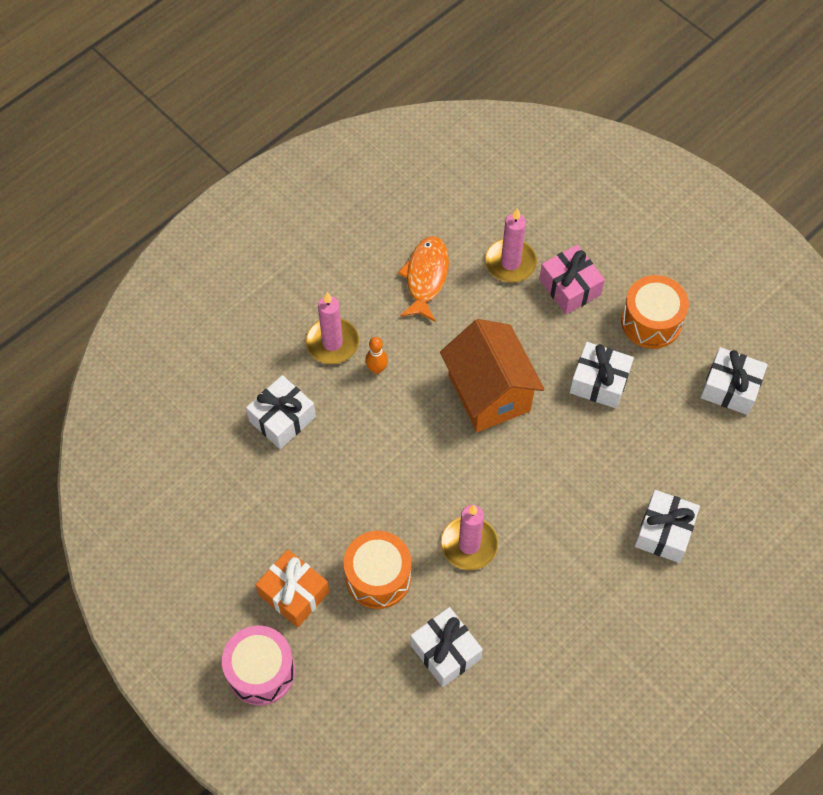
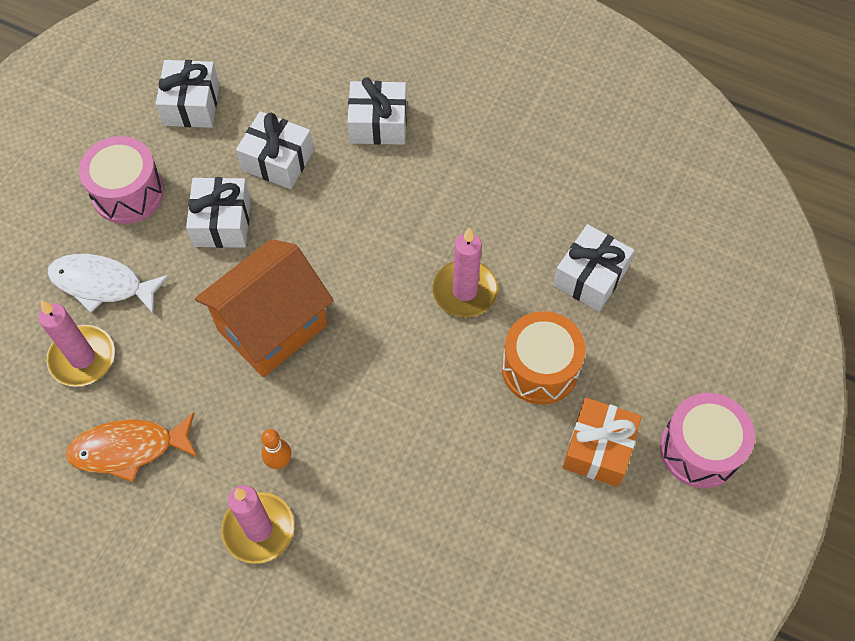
camera: 110 degrees left, 0 degrees up
(282, 419) = (387, 549): white gift -> white gift (277, 160)
(570, 287) = (102, 284): pink gift -> white fish
(651, 321) = (128, 193): orange drum -> pink drum

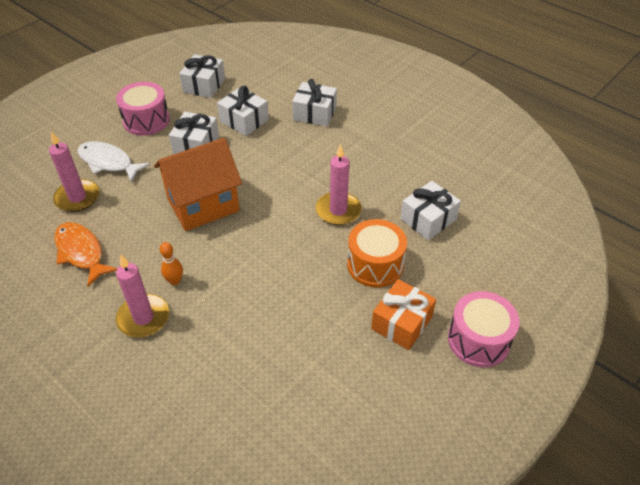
camera: 15 degrees right, 15 degrees down
(129, 449) = (81, 252): orange fish -> orange fish turned 45 degrees clockwise

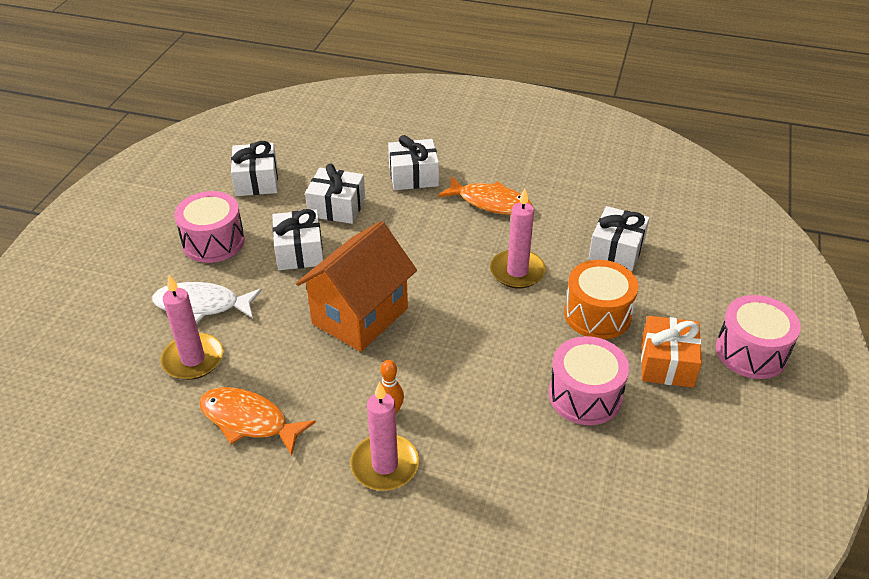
camera: 25 degrees left, 5 degrees down
(319, 323) = (585, 395): none -> pink drum
(357, 151) = (490, 202): none -> orange fish

